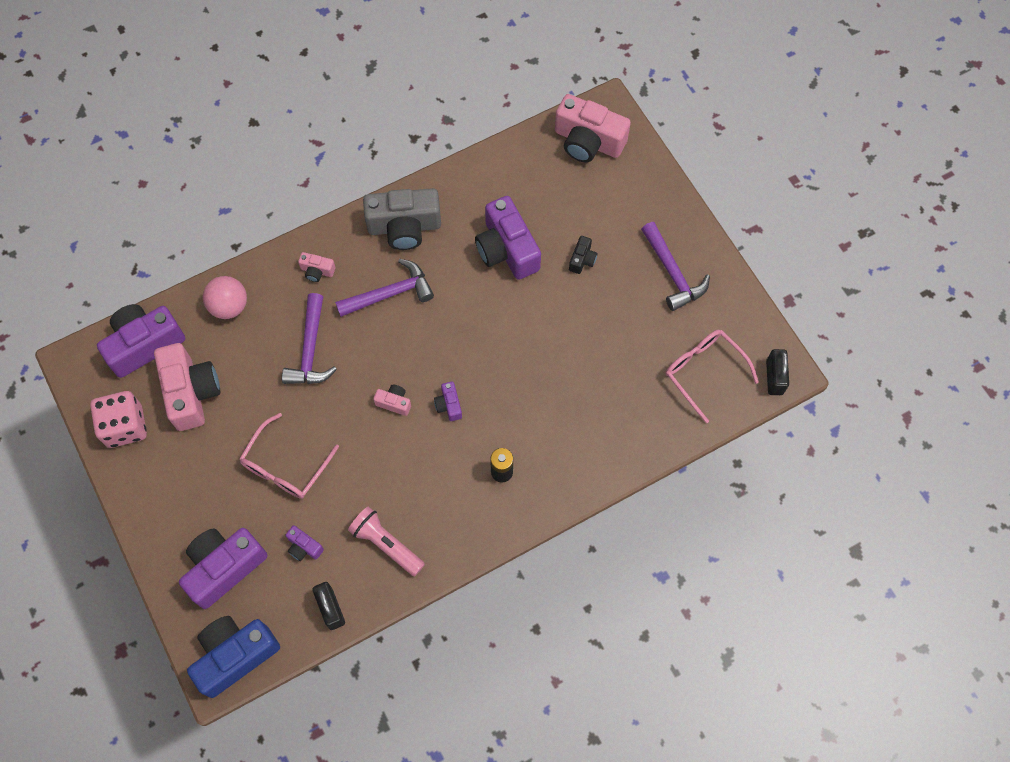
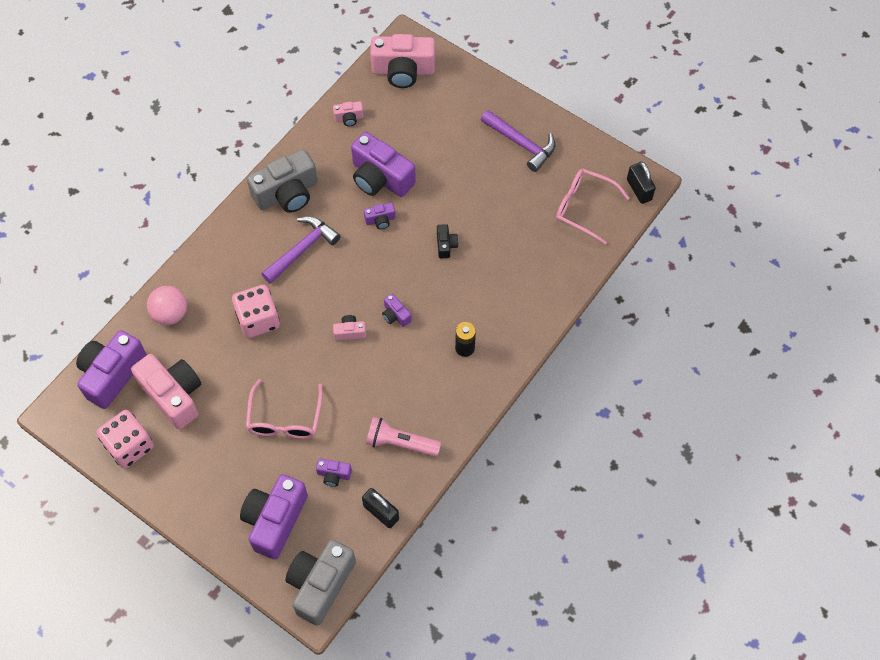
camera: 25 degrees left, 5 degrees down
(235, 655) = (320, 584): blue camera -> grey camera
(310, 350) = (258, 320): purple hammer -> pink dice
(317, 271) = (231, 256): pink camera -> pink camera (349, 118)
(484, 295) = (380, 220): none -> purple camera
(582, 259) = (445, 162): black camera -> black camera (446, 245)

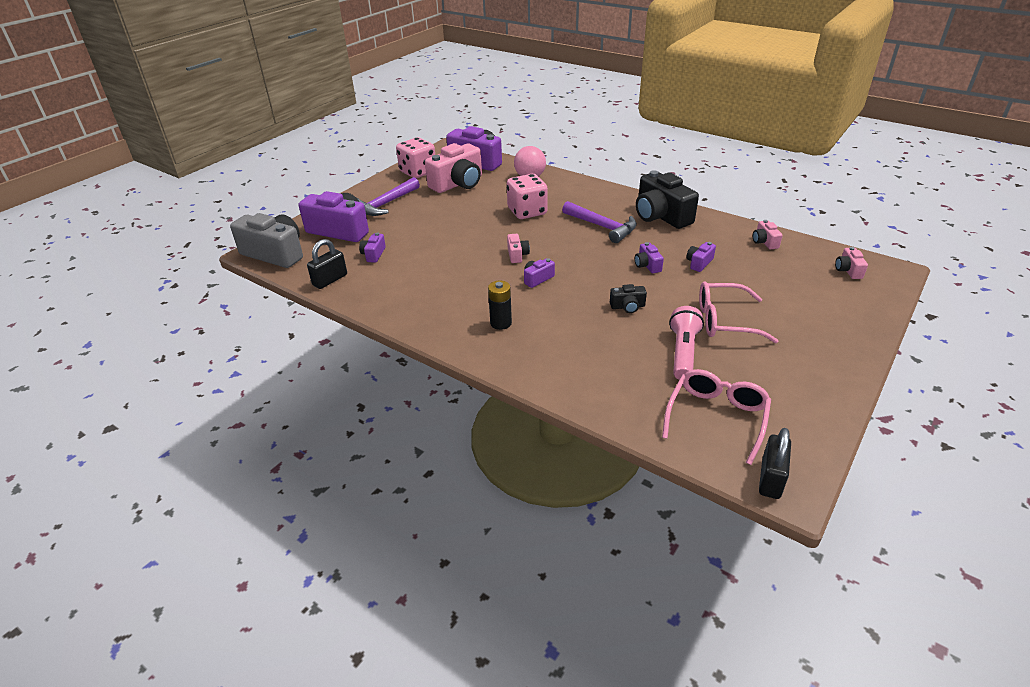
camera: 90 degrees right, 25 degrees down
(285, 418) = (431, 229): pink glasses -> pink glasses (725, 321)
(287, 193) = (661, 216): grey camera -> black camera
(380, 178) = (699, 263): purple camera -> purple camera, size x0.45
(400, 443) = (397, 287): pink flashlight -> pink flashlight (683, 352)
(403, 70) = (848, 270): pink camera -> pink camera, size x0.45
(521, 144) = (794, 359): purple hammer -> purple hammer (385, 204)
(639, 190) = (770, 479): black padlock -> black padlock turned 45 degrees counterclockwise

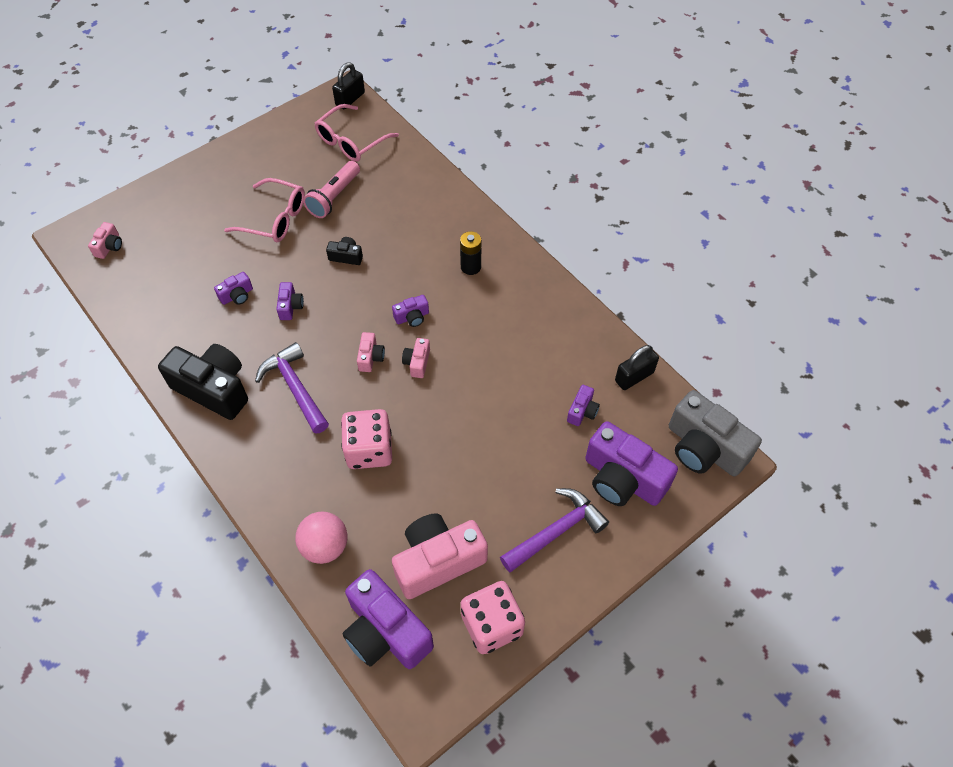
camera: 165 degrees left, 20 degrees up
(661, 216) = (213, 389): black camera -> black camera turned 45 degrees counterclockwise
(764, 242) = (143, 308): pink camera -> pink camera (370, 357)

